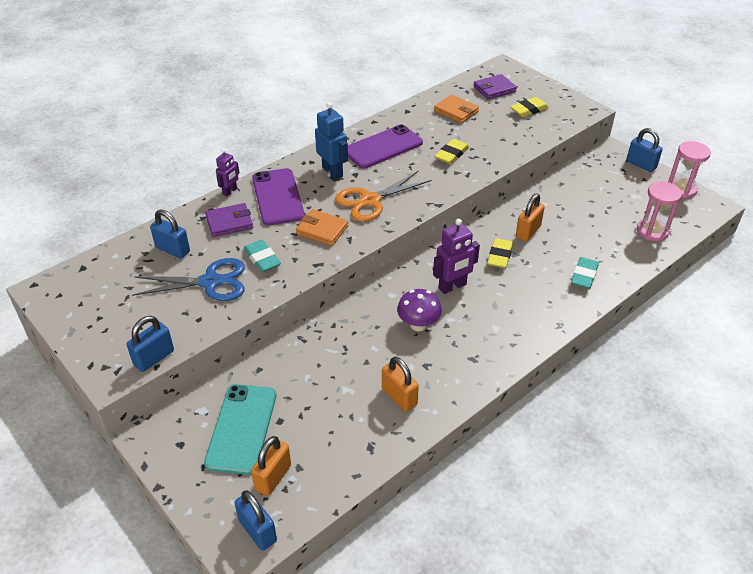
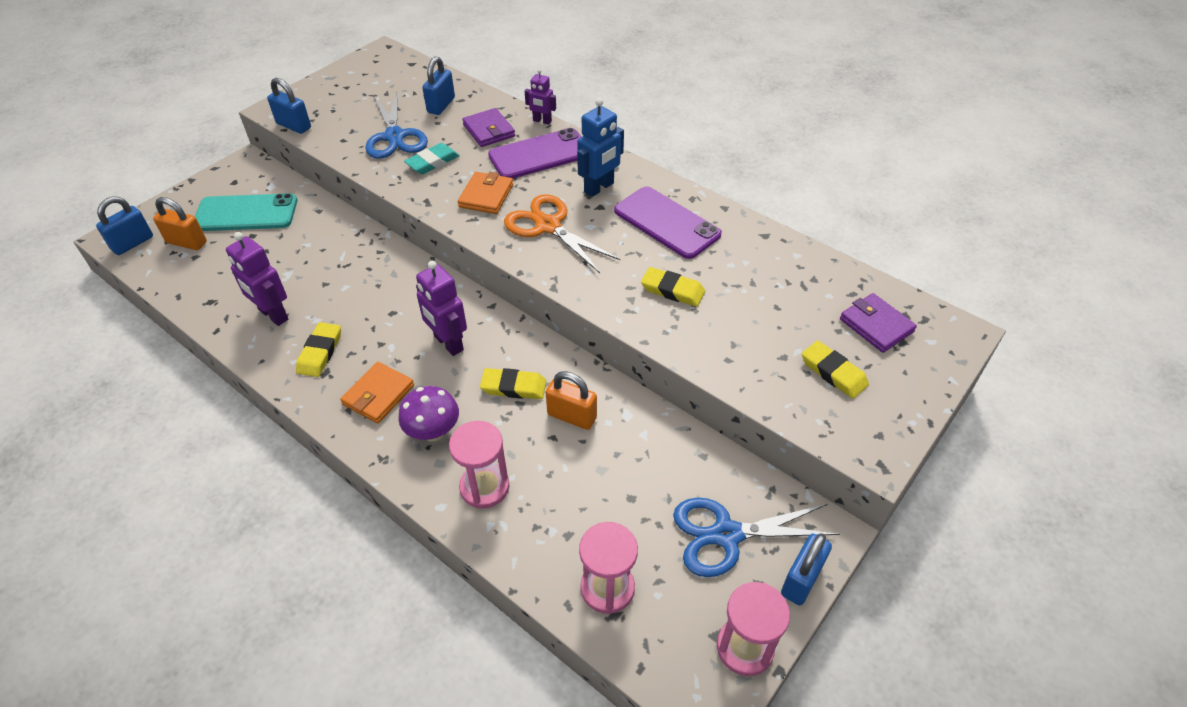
camera: 80 degrees right, 5 degrees up
(399, 397) = (273, 315): orange padlock -> purple robot
(418, 325) = (381, 319): purple mushroom -> purple mushroom (433, 432)
(450, 362) = (320, 352): none -> yellow eraser
(456, 111) = (787, 285): orange wallet -> orange wallet (378, 395)
(584, 275) = (484, 487): turquoise eraser -> pink hourglass
(615, 184) = (726, 535): none -> blue scissors

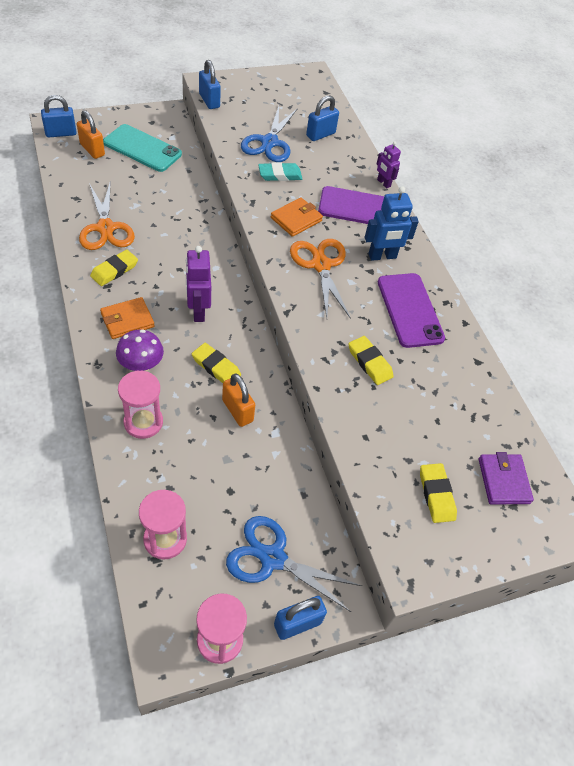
camera: 25 degrees right, 5 degrees up
(273, 315) = (106, 228): purple robot -> orange scissors
(489, 130) = (338, 171): purple wallet -> none

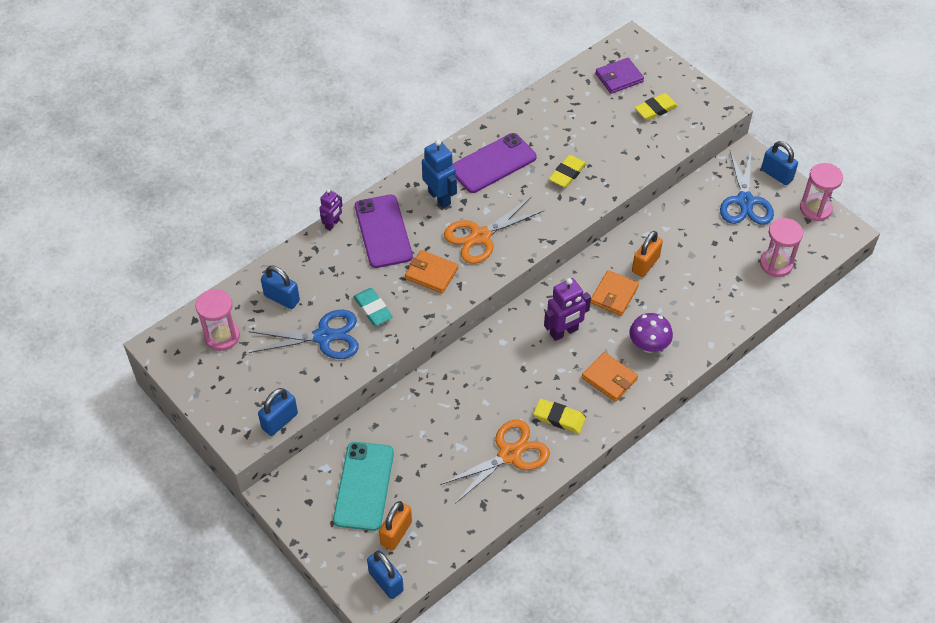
camera: 105 degrees left, 0 degrees up
(143, 422) = (698, 319): pink hourglass -> pink hourglass (222, 336)
(216, 367) = (614, 295): yellow eraser -> orange wallet

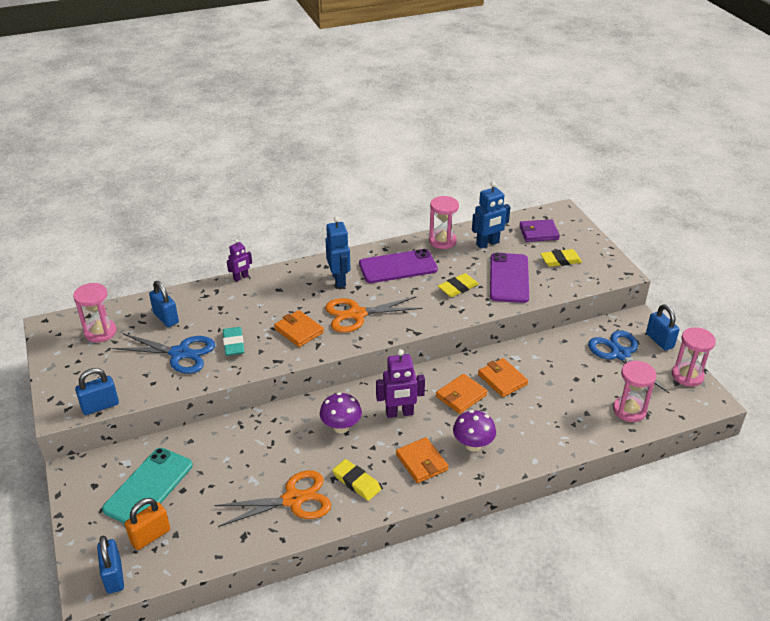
camera: 20 degrees right, 15 degrees down
(383, 231) = (278, 292): purple phone -> purple phone (509, 278)
(515, 364) = (341, 427): none -> purple mushroom
(523, 116) = (442, 241): none -> pink hourglass
(572, 107) = (487, 244): none -> blue robot
(645, 264) = (502, 379): orange padlock -> orange wallet
(745, 202) = (620, 354): blue scissors -> blue scissors turned 135 degrees clockwise

